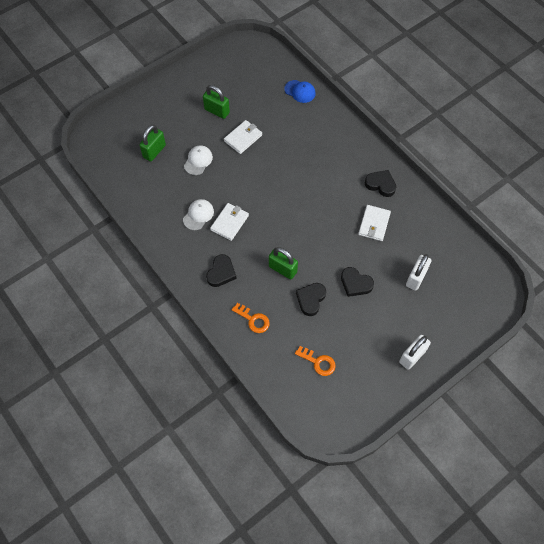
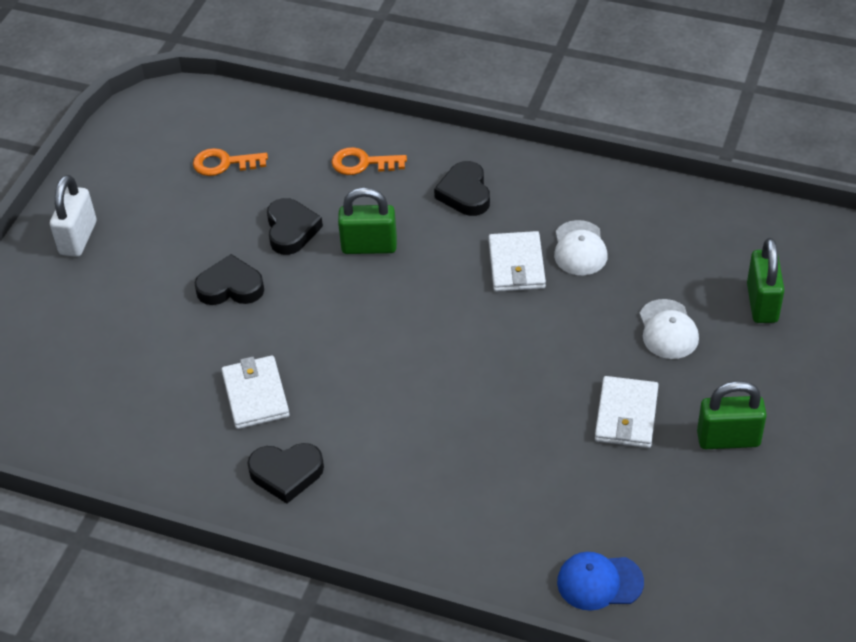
camera: 150 degrees right, 15 degrees down
(416, 278) = (127, 347): white padlock -> none

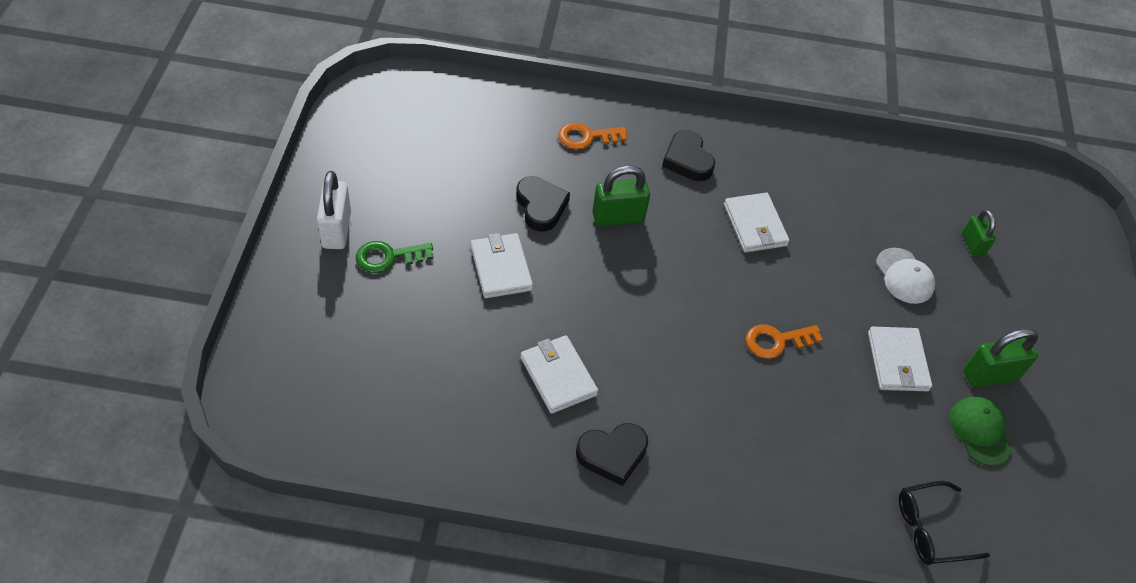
camera: 20 degrees left, 5 degrees up
(121, 268) = (388, 257): none -> green key
(224, 163) = (457, 145): orange key -> orange key (776, 341)
(230, 287) = (501, 268): black heart -> white wallet
(579, 248) = (804, 205): white cap -> none
(599, 582) = (930, 529): blue cap -> black glasses
(694, 494) = (980, 431): none -> green cap
(762, 303) = (972, 244): green padlock -> green padlock, size x0.64

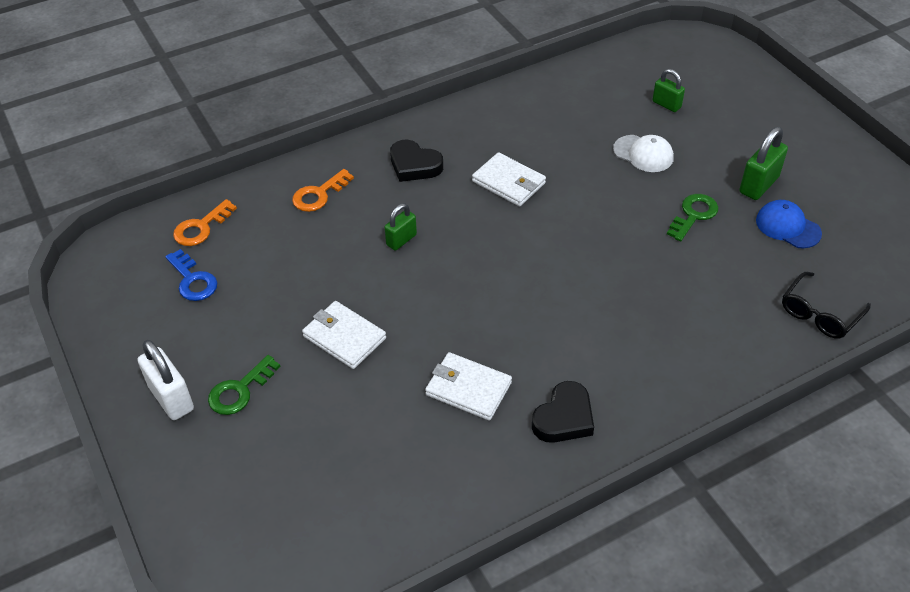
camera: 30 degrees left, 5 degrees down
(430, 147) = (193, 280): none -> blue key
(541, 206) = (332, 269): black heart -> none
(618, 217) = (401, 240): green padlock -> green padlock, size x0.64
(776, 341) = (601, 255): orange key -> orange key (201, 227)
(897, 361) = (693, 215): white wallet -> green key
(980, 431) = (788, 227): green cap -> blue cap

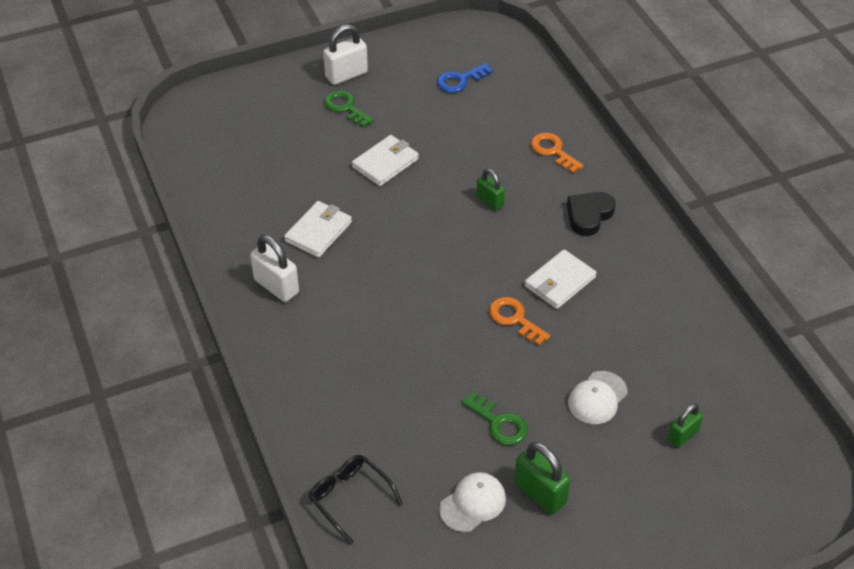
camera: 95 degrees right, 0 degrees up
(201, 227) = (519, 82): orange key -> orange key (514, 319)
(564, 418) = (276, 286): black heart -> white padlock
(788, 227) = (472, 503): blue cap -> white cap

